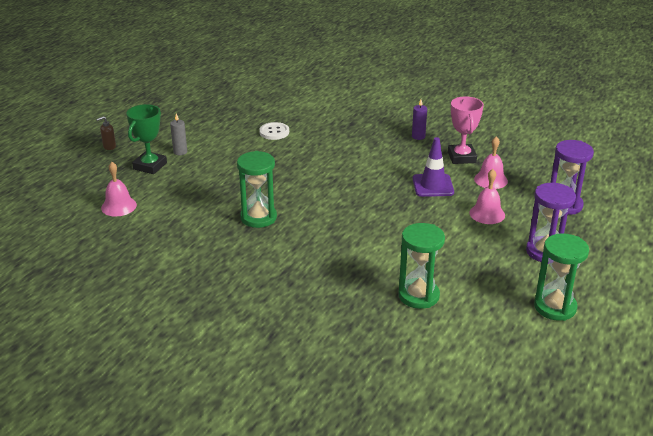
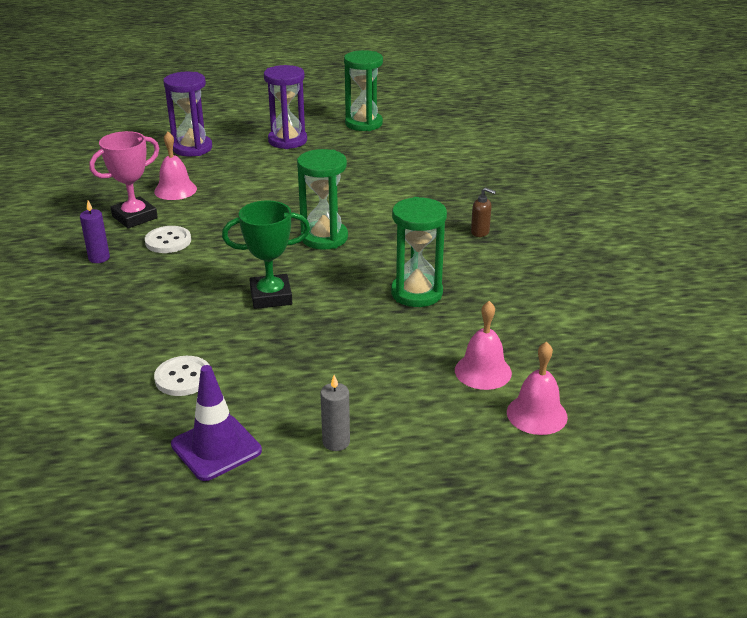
camera: 125 degrees left, 0 degrees up
(109, 147) = (405, 542): brown soap dispenser -> brown soap dispenser (480, 232)
(150, 166) = (409, 449): green trophy -> green trophy (271, 296)
(416, 160) = (168, 241): none -> white button
(418, 296) = (425, 172): green hourglass -> green hourglass (324, 238)
(433, 186) = (222, 215): purple traffic cone -> purple traffic cone (216, 448)
(487, 214) = (250, 176): pink bell -> pink bell (483, 371)

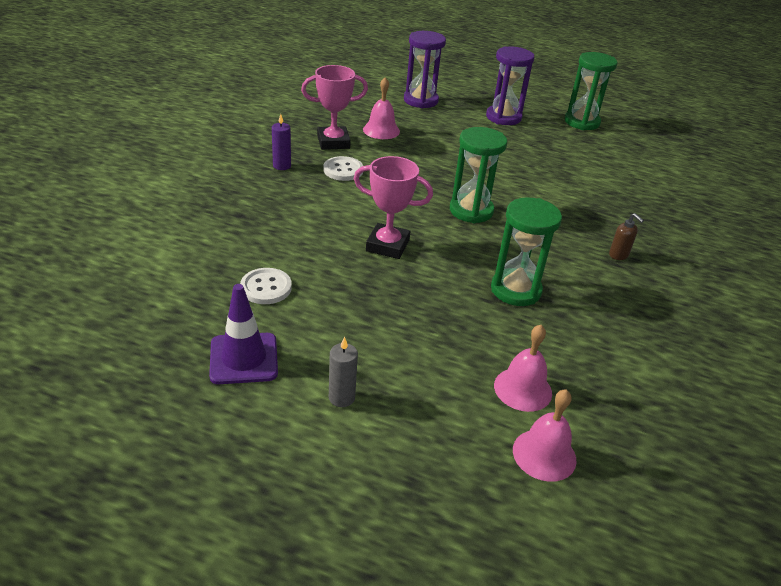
camera: 25 degrees right, 5 degrees up
(271, 296) = (387, 245): green trophy -> pink trophy

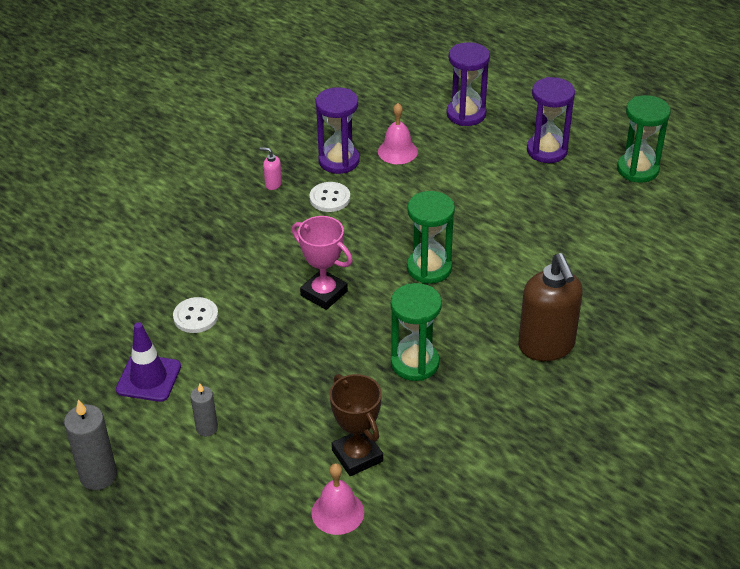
camera: 25 degrees right, 5 degrees up
(234, 485) = (98, 475): none -> grey candle
(282, 166) = (273, 184): purple candle -> pink soap dispenser
(333, 142) = (339, 161): pink trophy -> purple hourglass
(523, 389) = (357, 456): pink bell -> brown trophy
(618, 255) = (546, 346): brown soap dispenser -> brown soap dispenser, size x2.50

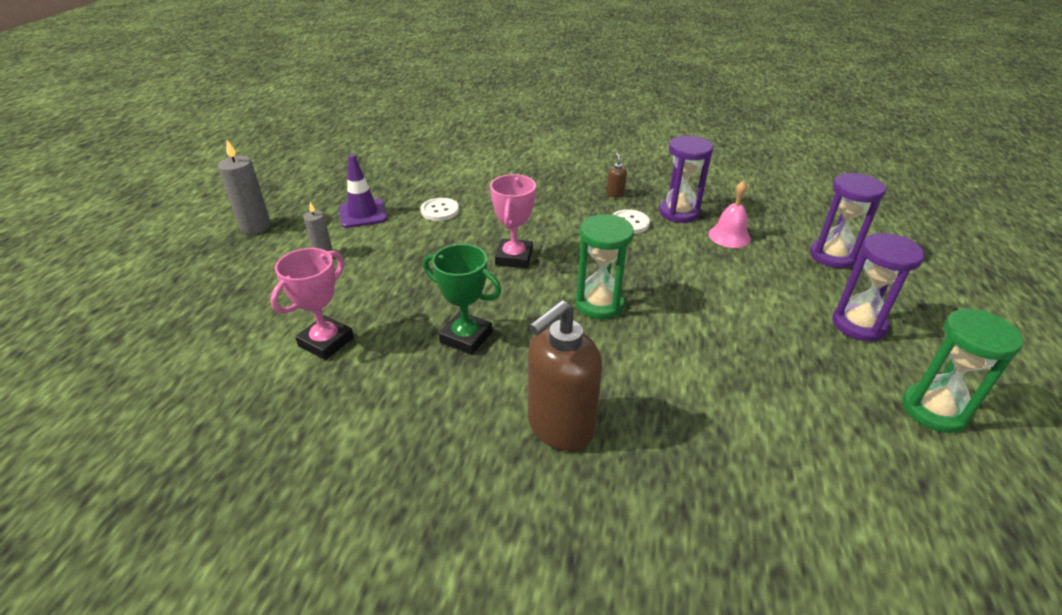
camera: 60 degrees right, 5 degrees down
(273, 184) = (615, 194): pink soap dispenser -> brown soap dispenser
(337, 512) = (250, 354): pink bell -> none
(357, 456) = (326, 342): brown trophy -> pink trophy
(415, 363) = (466, 337): green hourglass -> green trophy

